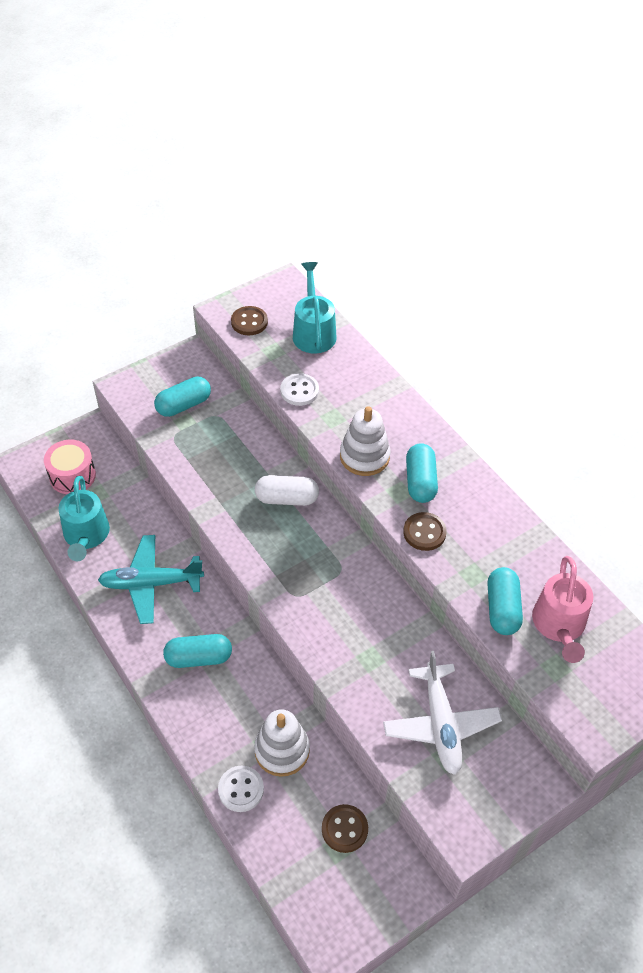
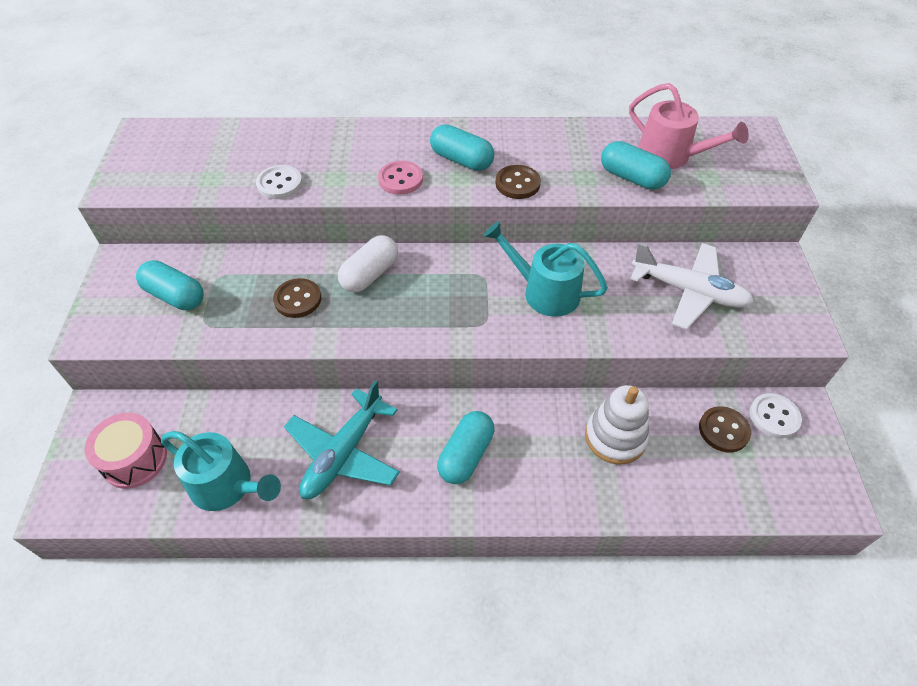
camera: 55 degrees left, 0 degrees up
(183, 405) = (175, 296): turquoise capsule -> turquoise capsule turned 60 degrees counterclockwise
(241, 789) = (638, 494): white button -> white button (774, 417)
(249, 322) = (155, 177): brown button -> brown button (298, 299)
(313, 332) = (223, 142): turquoise watering can -> turquoise watering can (544, 292)
(364, 456) = (400, 179): white stacking toy -> pink button

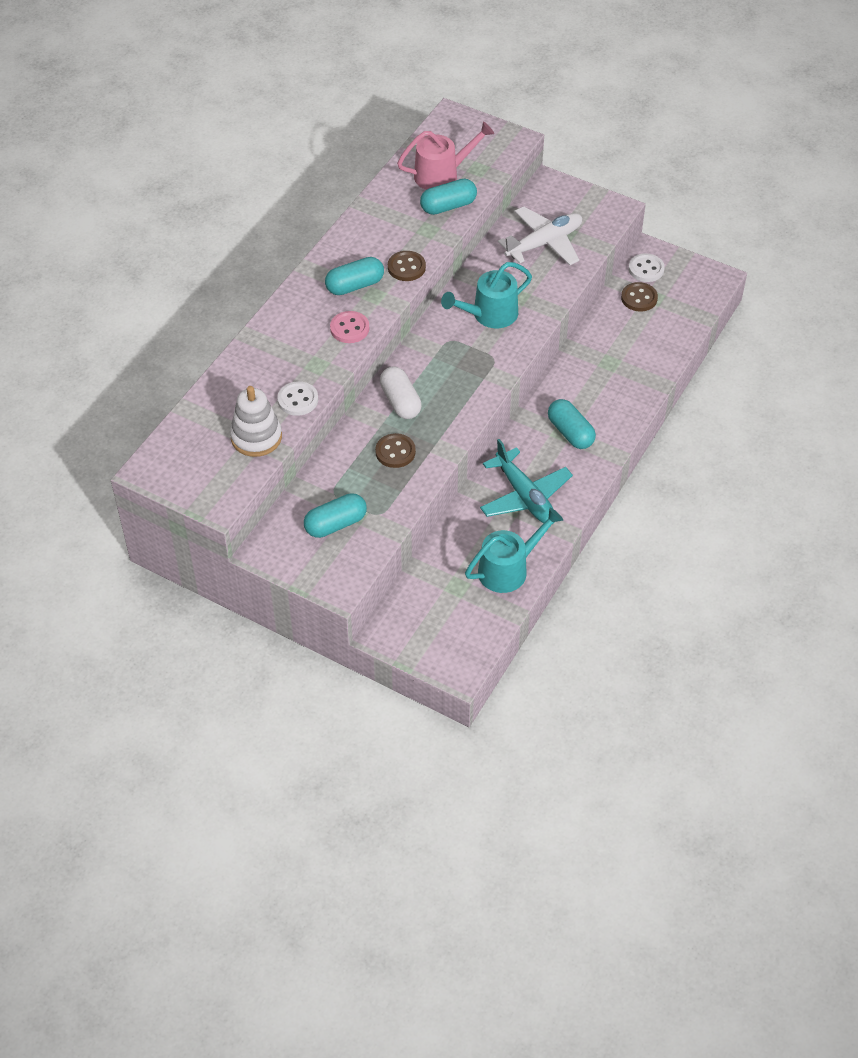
camera: 60 degrees left, 0 degrees up
(135, 460) = (449, 617): pink drum -> none
(615, 437) = (608, 352): white stacking toy -> white stacking toy (256, 437)

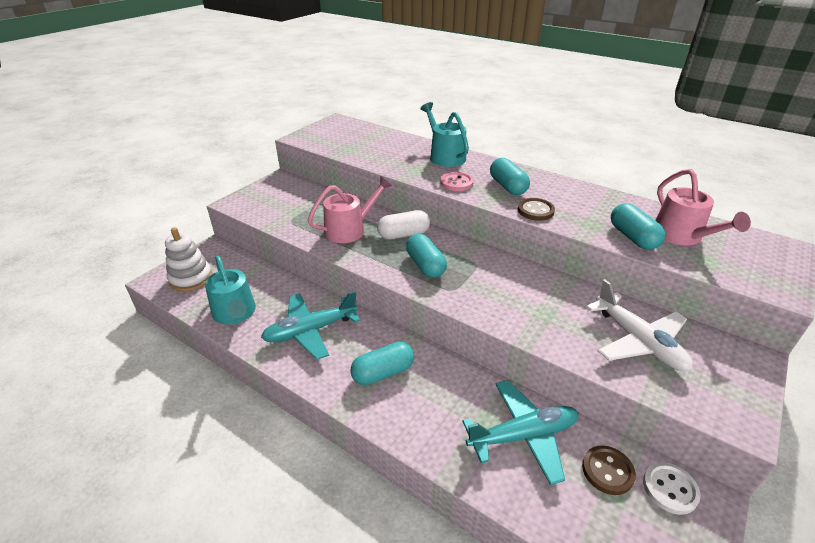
camera: 95 degrees right, 15 degrees down
(256, 437) = (351, 149): white stacking toy -> white stacking toy (191, 278)
(298, 400) = (383, 162): white button -> none
(335, 524) = (289, 203): turquoise capsule -> turquoise capsule (425, 265)
(395, 452) = (349, 230): brown button -> pink watering can
(490, 314) = (513, 291): turquoise watering can -> turquoise watering can (445, 156)
(618, 341) = (523, 435): none -> turquoise plane

